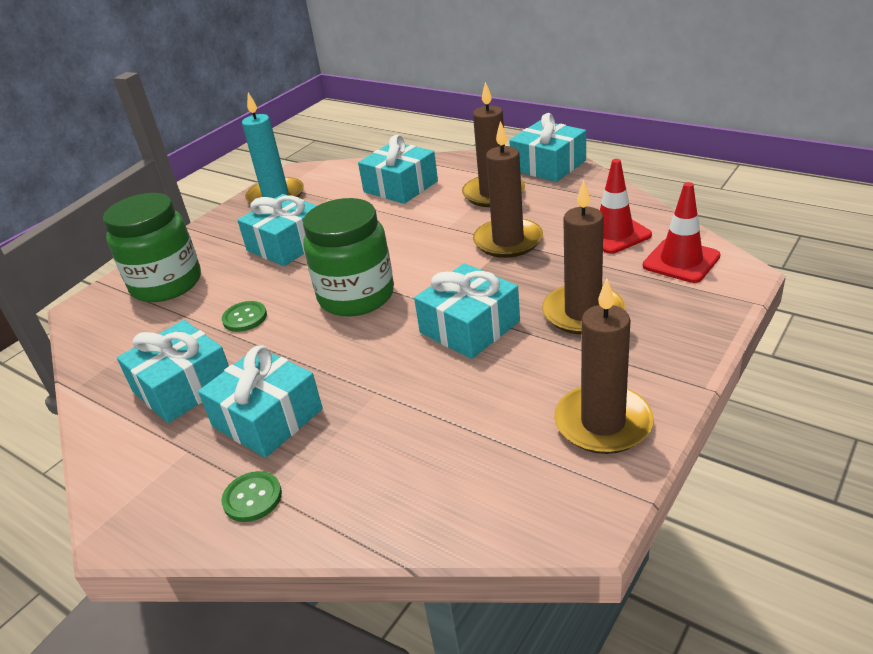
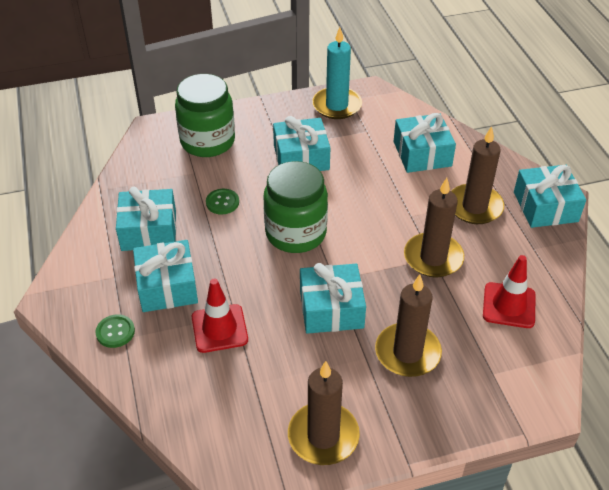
camera: 35 degrees right, 10 degrees up
(681, 261) = (522, 363): red traffic cone -> red traffic cone (219, 328)

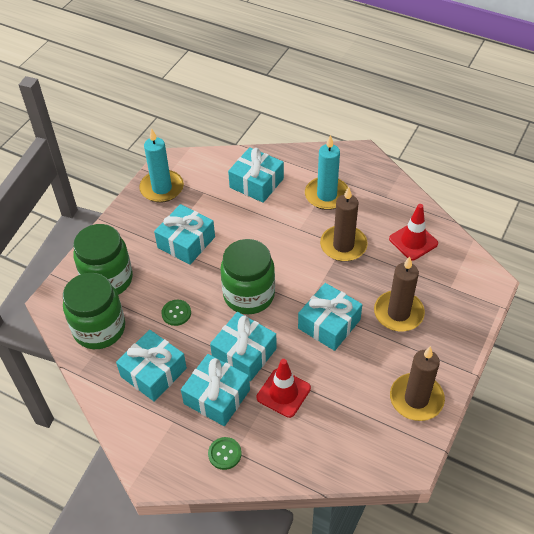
camera: 45 degrees left, 5 degrees up
(155, 170) = (99, 329): none -> green jar
(474, 207) = (326, 195): brown candle -> turquoise candle
(545, 207) = (362, 166): turquoise gift -> turquoise gift (244, 353)

